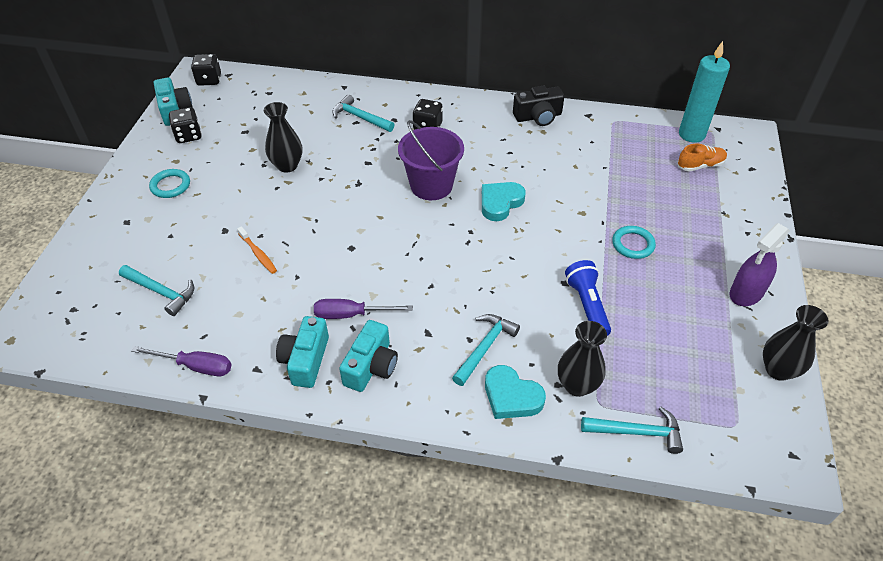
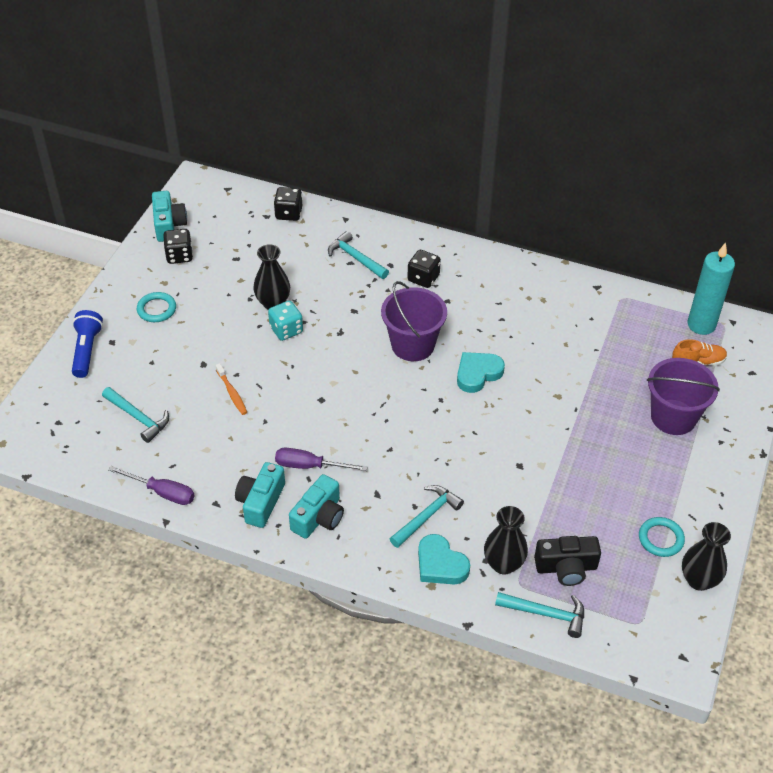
camera: 10 degrees right, 0 degrees up
(209, 80) = (207, 193): black dice -> black dice (288, 213)
(304, 188) = (286, 330): none -> turquoise dice
(538, 117) = (542, 282): black camera -> black camera (566, 567)
(587, 305) = (535, 491): blue flashlight -> blue flashlight (87, 350)
(633, 244) = (599, 437): turquoise ring -> turquoise ring (660, 539)
(696, 217) = (673, 417): none -> purple bucket
(746, 293) = (695, 503): purple spray bottle -> none

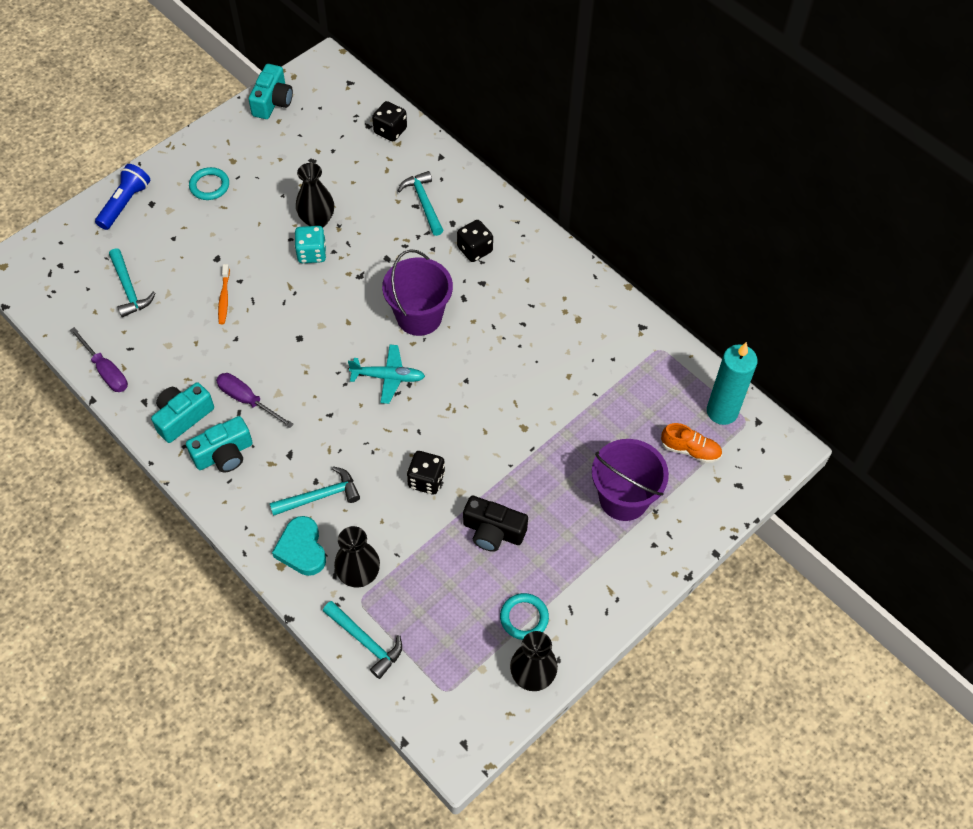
camera: 25 degrees right, 10 degrees up
(179, 256) = (263, 138): black dice -> black dice (426, 480)
(419, 401) = (388, 377): none -> turquoise plane
(478, 374) = (461, 372): turquoise heart -> none
(566, 567) = (414, 605): black camera -> black camera (493, 531)

